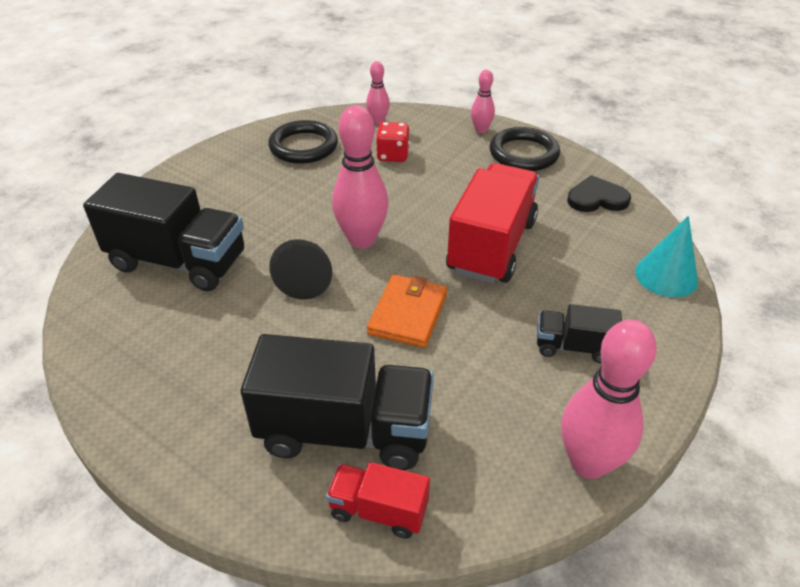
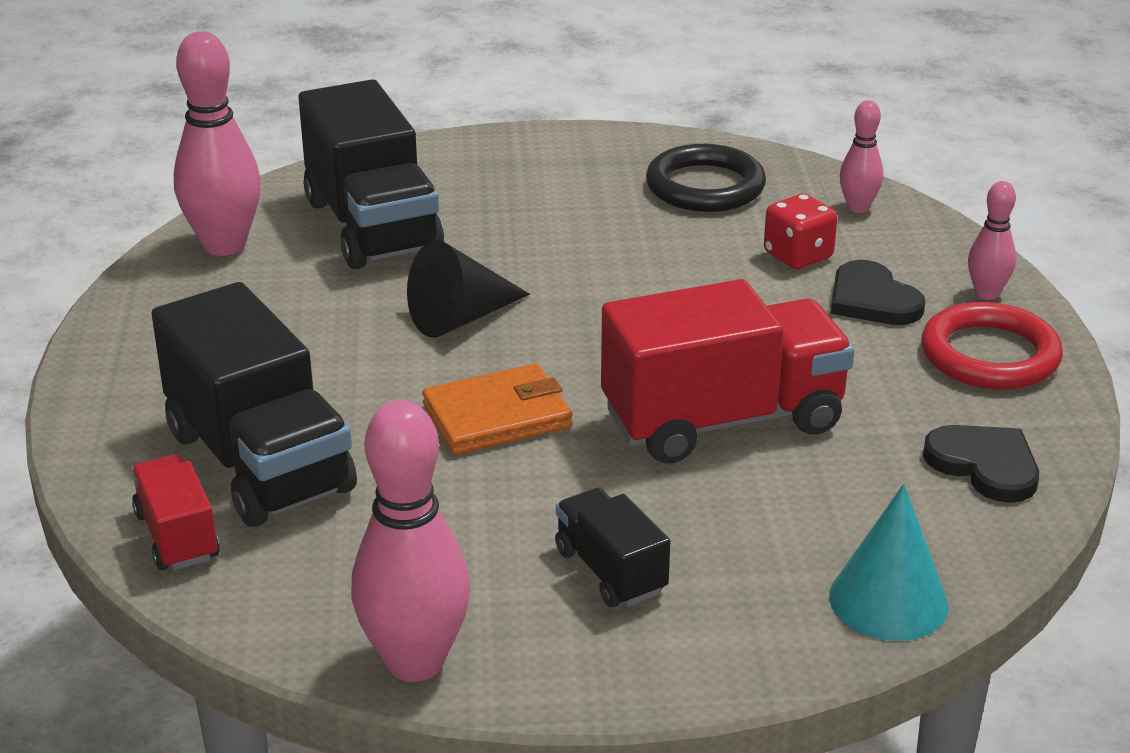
camera: 50 degrees right, 10 degrees down
(362, 239) = (585, 319): pink bowling pin -> pink bowling pin (224, 245)
(450, 157) = (872, 300): none -> black heart
(523, 154) = (990, 355): black ring -> red ring

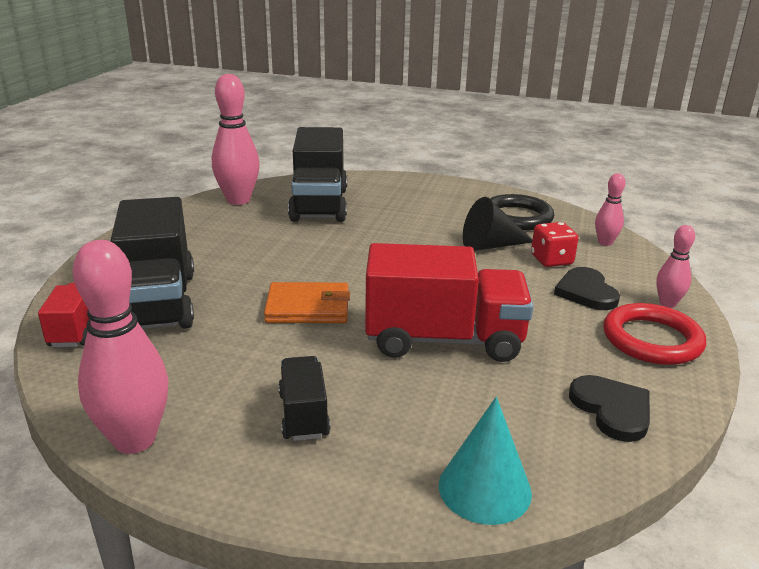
camera: 20 degrees right, 5 degrees down
(461, 318) = (329, 254): black cone -> black cone (491, 246)

